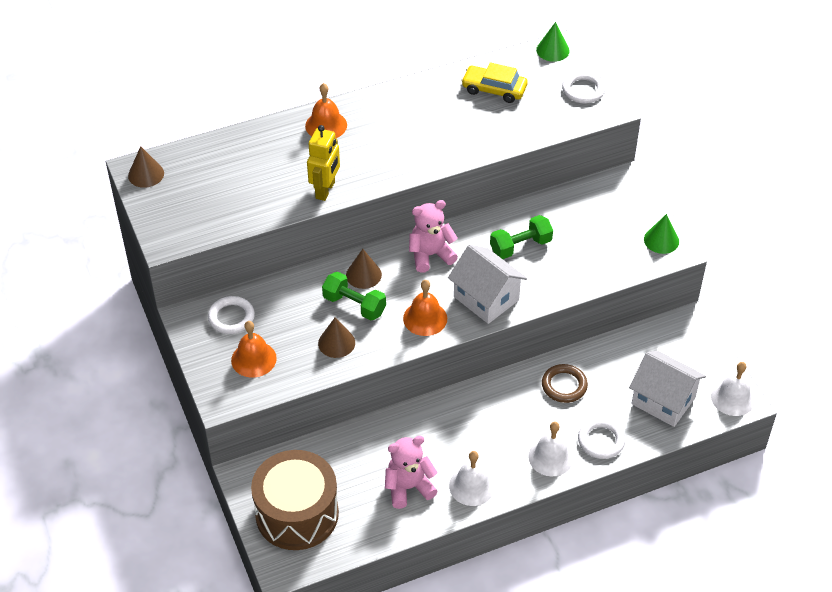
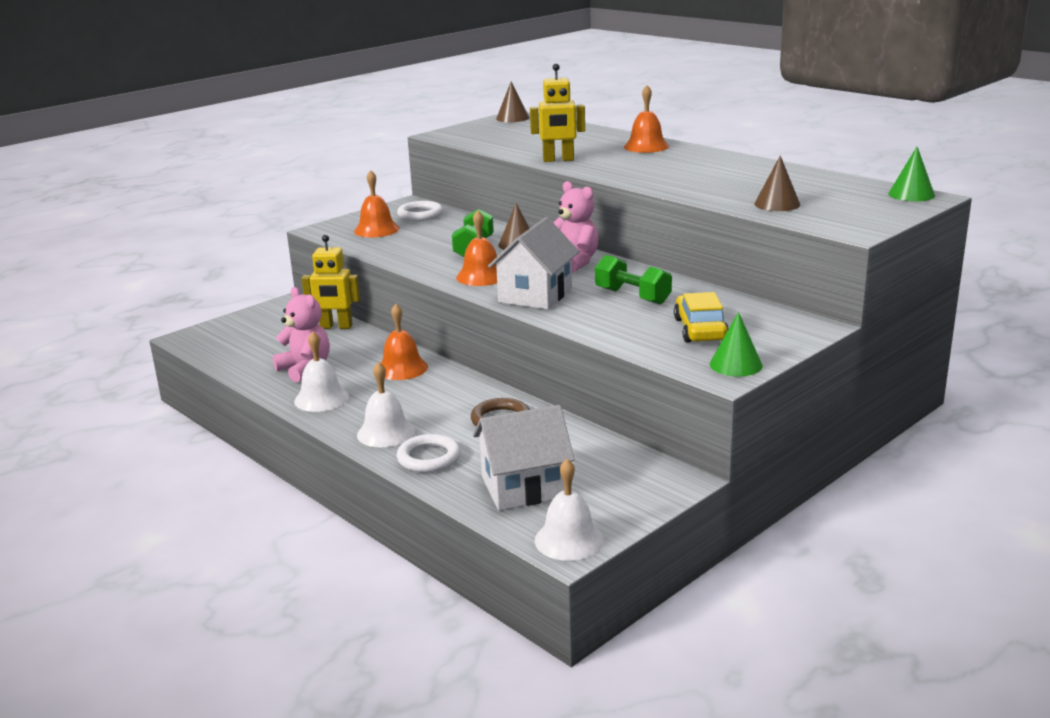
camera: 70 degrees right, 25 degrees down
(297, 513) = (252, 330): brown drum -> none
(328, 449) = (336, 327): none -> yellow robot
(336, 343) = (419, 251): brown cone -> brown cone (777, 204)
(443, 422) = (402, 368): none -> orange bell
(494, 89) = (799, 184): yellow car -> yellow car (700, 329)
(583, 90) = (867, 216): white ring -> none
(663, 400) = (524, 487): white house -> white house turned 60 degrees clockwise

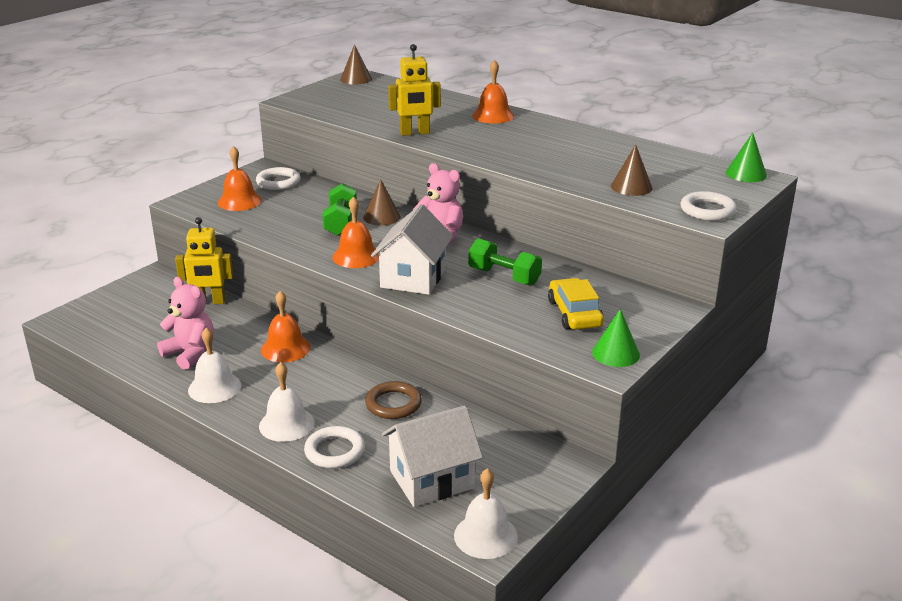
camera: 10 degrees left, 5 degrees up
(856, 224) = (707, 210): none -> white ring

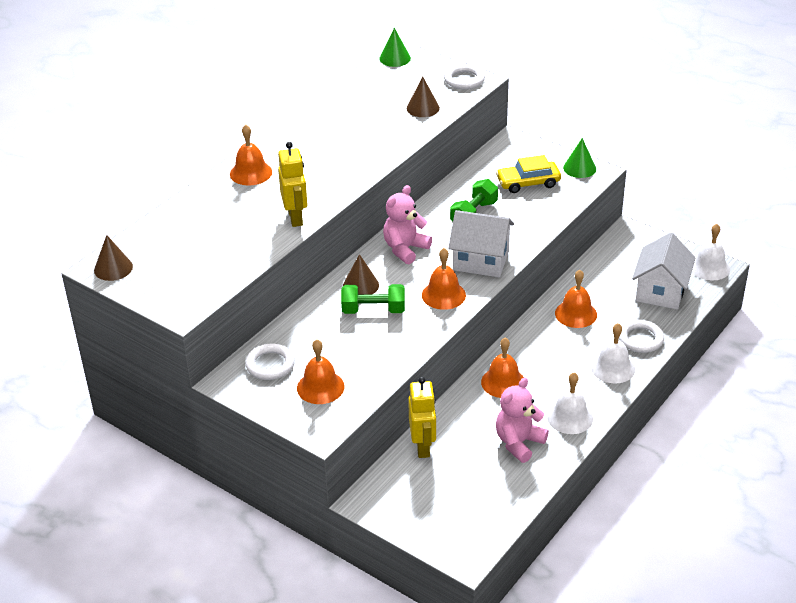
camera: 90 degrees left, 10 degrees up
(393, 404) = (576, 314): brown ring -> orange bell
(432, 479) = (660, 291): white house -> white house turned 45 degrees clockwise

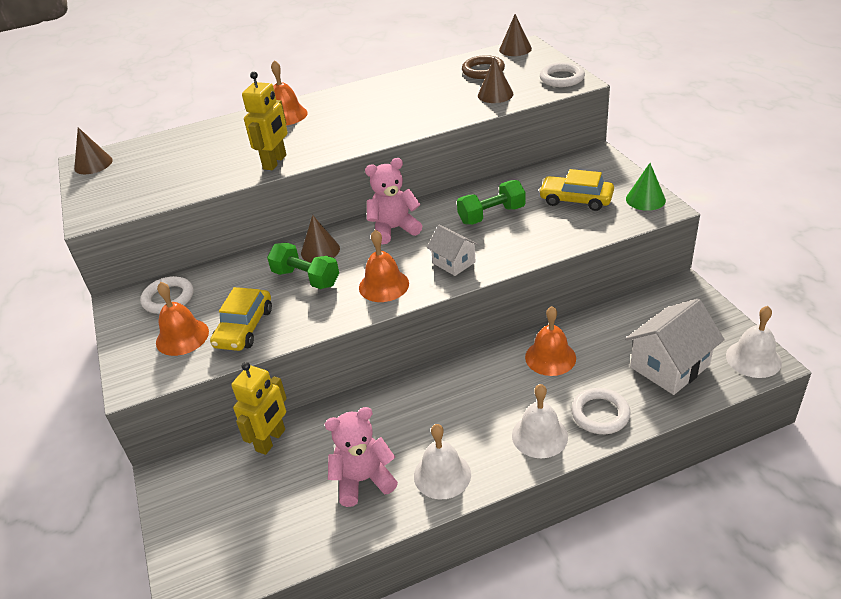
camera: 35 degrees right, 0 degrees up
(365, 362) = (244, 327): none -> yellow car
(388, 87) = (483, 71): none -> brown ring
(395, 58) = (515, 49): green cone -> brown cone
(480, 260) = (453, 262): white house -> white house, size x0.58
(503, 382) = (409, 403): orange bell -> none

